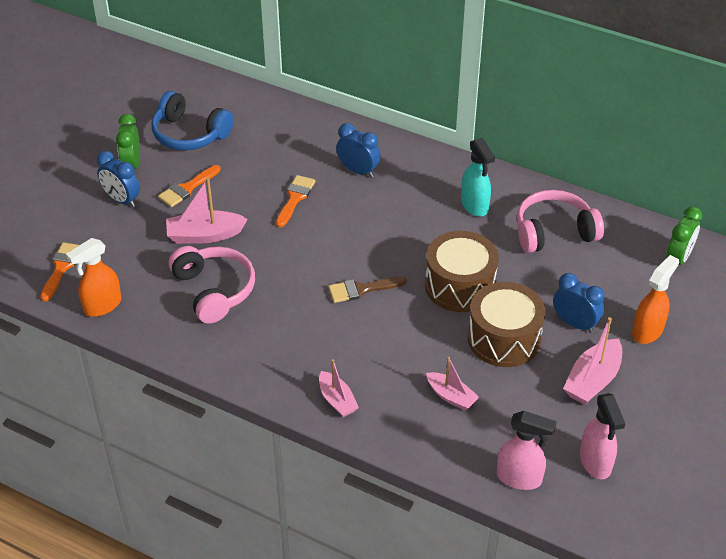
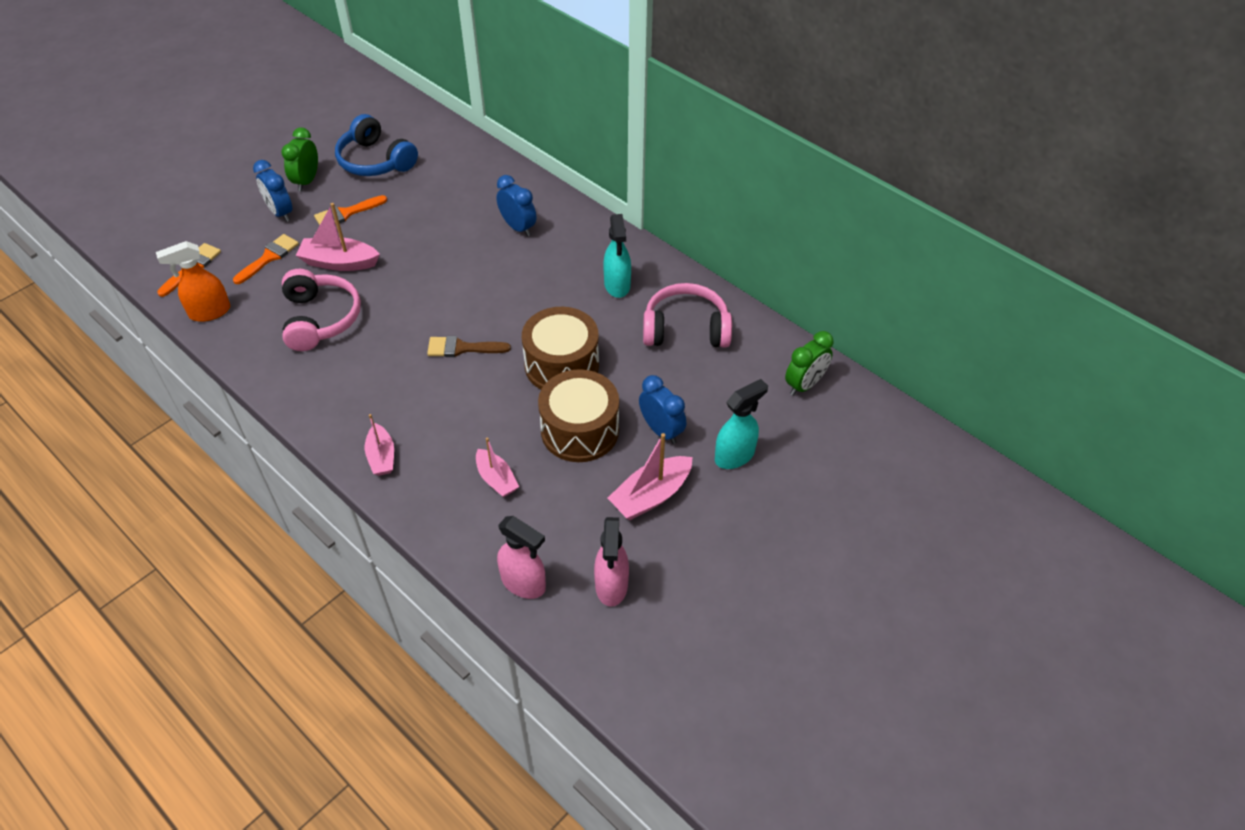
camera: 15 degrees right, 5 degrees up
(295, 198) = (443, 243): orange brush -> orange brush (269, 257)
(647, 331) = (735, 455): orange spray bottle -> turquoise spray bottle

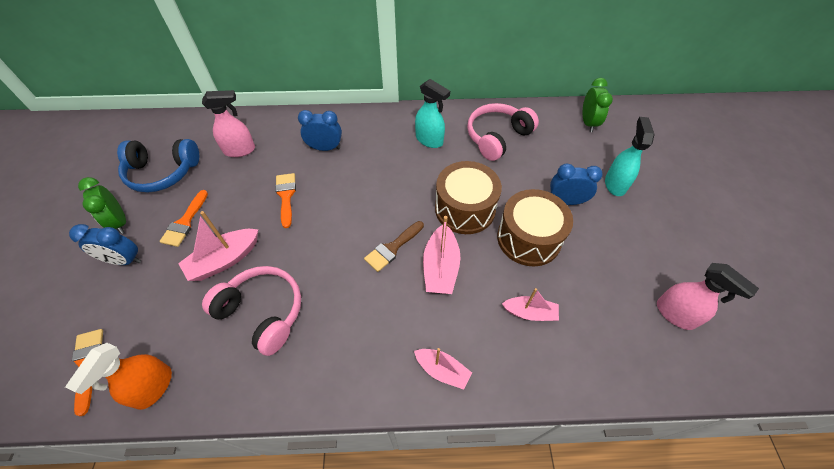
camera: 45 degrees left, 5 degrees up
(269, 257) = (157, 300): orange brush -> orange brush (286, 196)
(524, 583) = (638, 363): pink spray bottle -> pink spray bottle (240, 150)
(651, 496) = (614, 242): pink boat -> pink boat (440, 267)

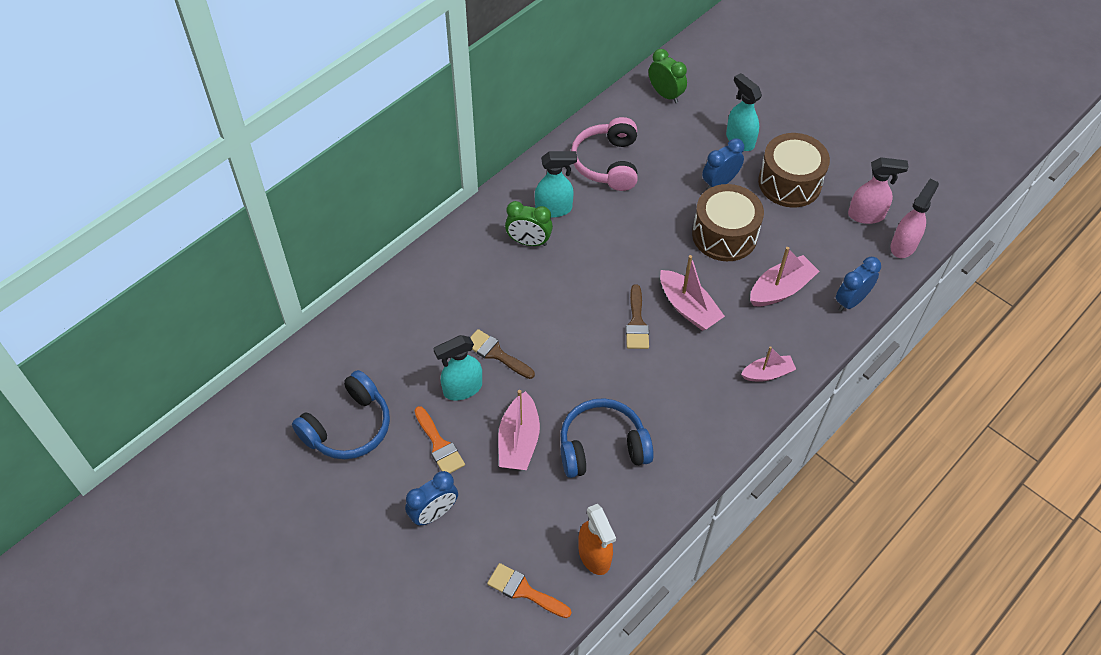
camera: 45 degrees left, 0 degrees up
(119, 222) = (379, 494): green clock -> green clock (528, 242)
(240, 150) = (392, 350): pink spray bottle -> pink spray bottle (903, 245)
(241, 200) = (462, 389): none -> turquoise spray bottle
(263, 312) = (602, 447): pink headphones -> blue headphones
(286, 196) = (496, 353): orange brush -> brown brush
(325, 148) = (471, 286): blue clock -> blue clock (850, 301)
(465, 209) = (653, 248): brown drum -> brown drum (789, 183)
(530, 313) = (780, 289): pink boat -> pink boat, size x1.52

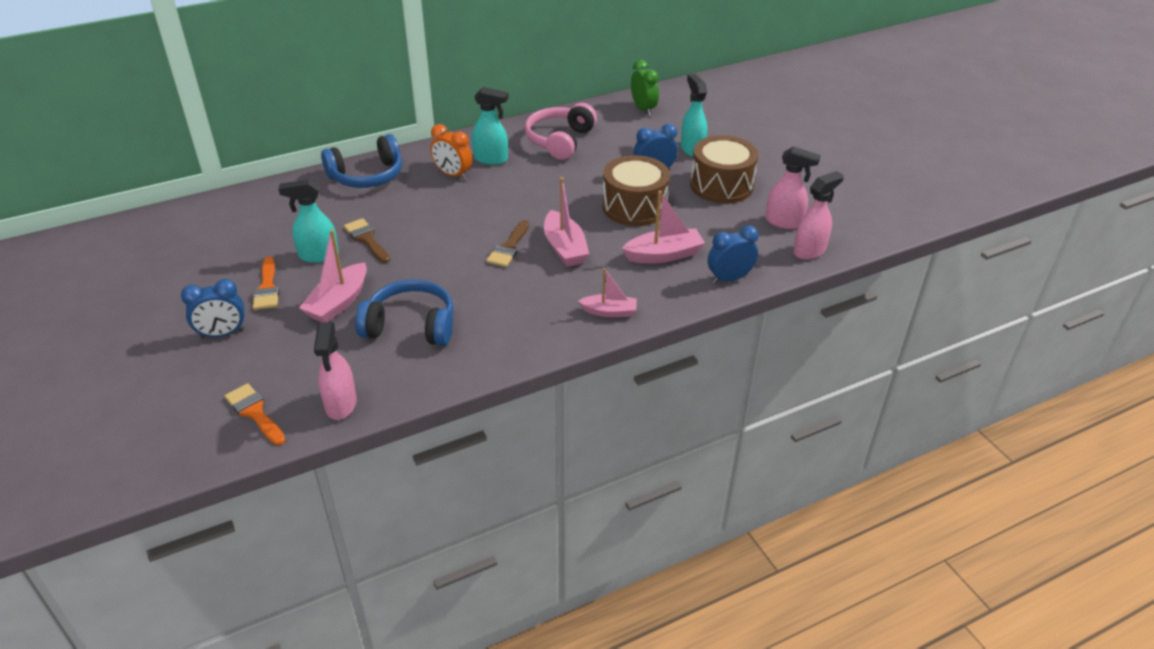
camera: 20 degrees right, 15 degrees down
(348, 427) = (202, 257): blue headphones -> blue headphones (367, 176)
(528, 242) = (453, 175): green clock -> orange clock
(594, 556) = (341, 404): orange spray bottle -> pink spray bottle

